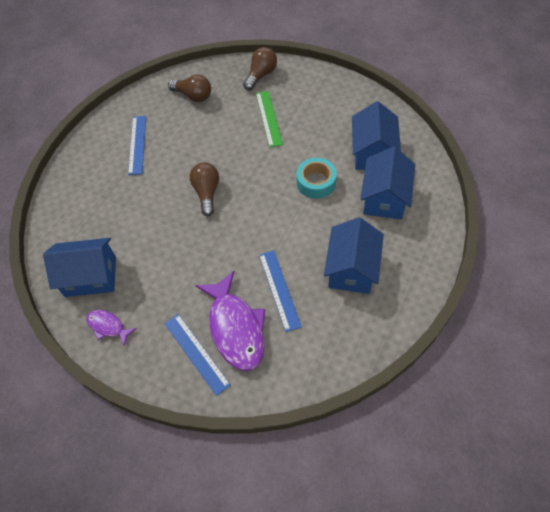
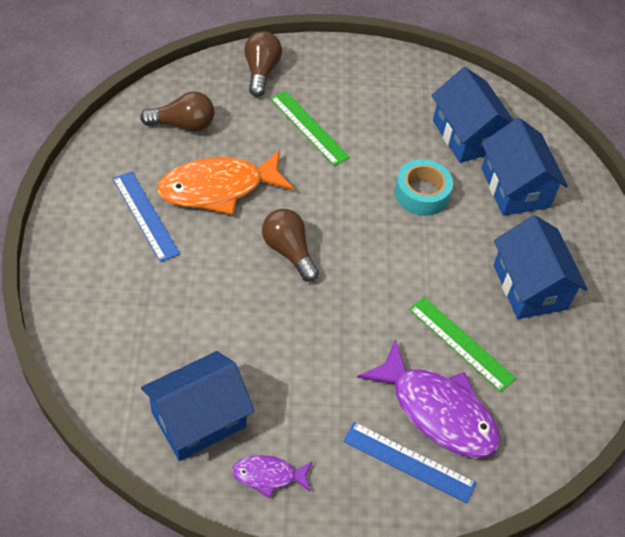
camera: 35 degrees left, 5 degrees down
(189, 140) = (218, 188): none -> orange fish
(279, 289) = (461, 343): blue ruler -> green ruler

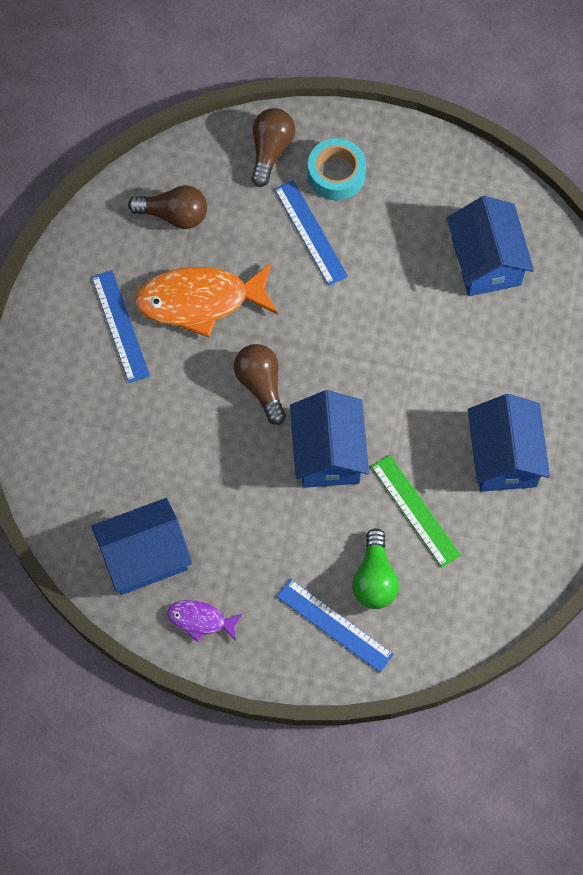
camera: 15 degrees right, 15 degrees up
(309, 127) = (311, 232): green ruler -> blue ruler
(422, 194) = (417, 331): turquoise tape -> turquoise tape (336, 174)
(438, 411) = (374, 579): purple fish -> green light bulb
(515, 188) = (522, 335): blue house -> blue house (328, 453)

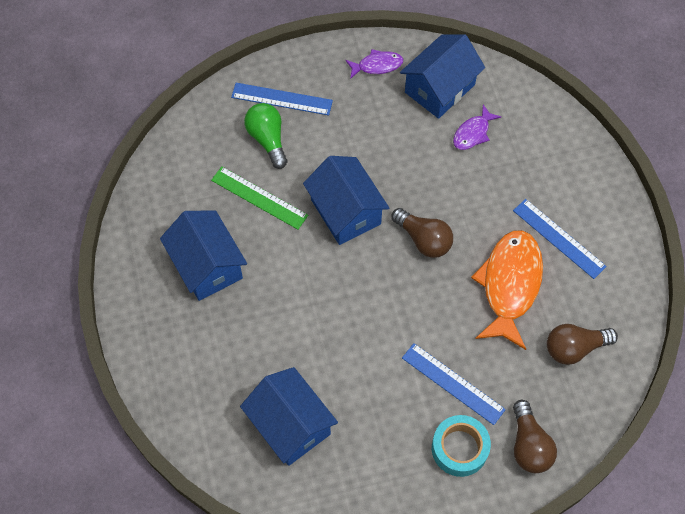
camera: 155 degrees right, 5 degrees down
(139, 483) = (473, 133): none -> purple fish
(200, 301) = (509, 285): orange fish -> orange fish turned 45 degrees counterclockwise

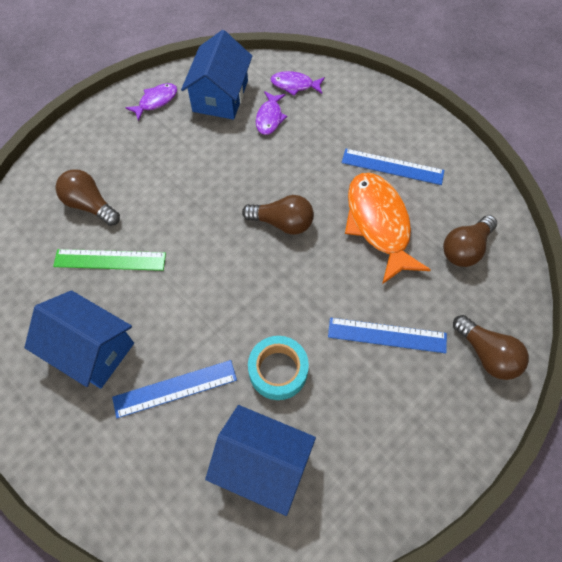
camera: 30 degrees left, 0 degrees up
(268, 139) = (90, 205): green light bulb -> brown light bulb
(282, 99) = (84, 164): blue ruler -> blue ruler (175, 388)
(345, 212) = (198, 233): blue house -> none
(459, 448) = (431, 392): turquoise tape -> turquoise tape (278, 370)
(517, 110) = (294, 85): none -> purple fish

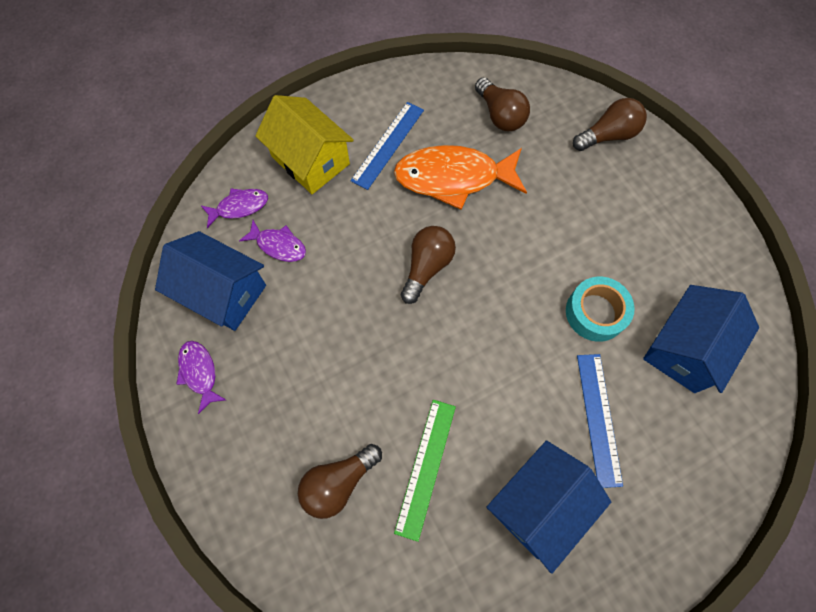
camera: 75 degrees left, 5 degrees up
(294, 85) = (239, 207): purple fish -> purple fish turned 135 degrees counterclockwise
(354, 117) = (310, 160): none -> yellow house
(387, 335) = (576, 207): blue ruler -> none

